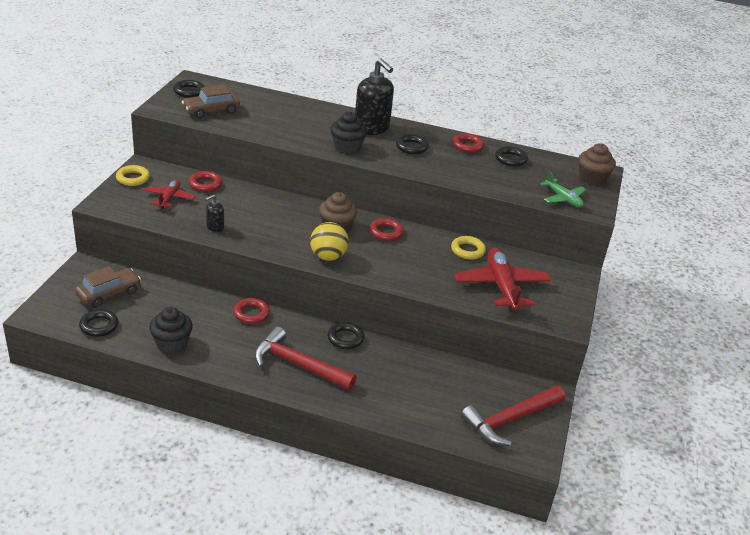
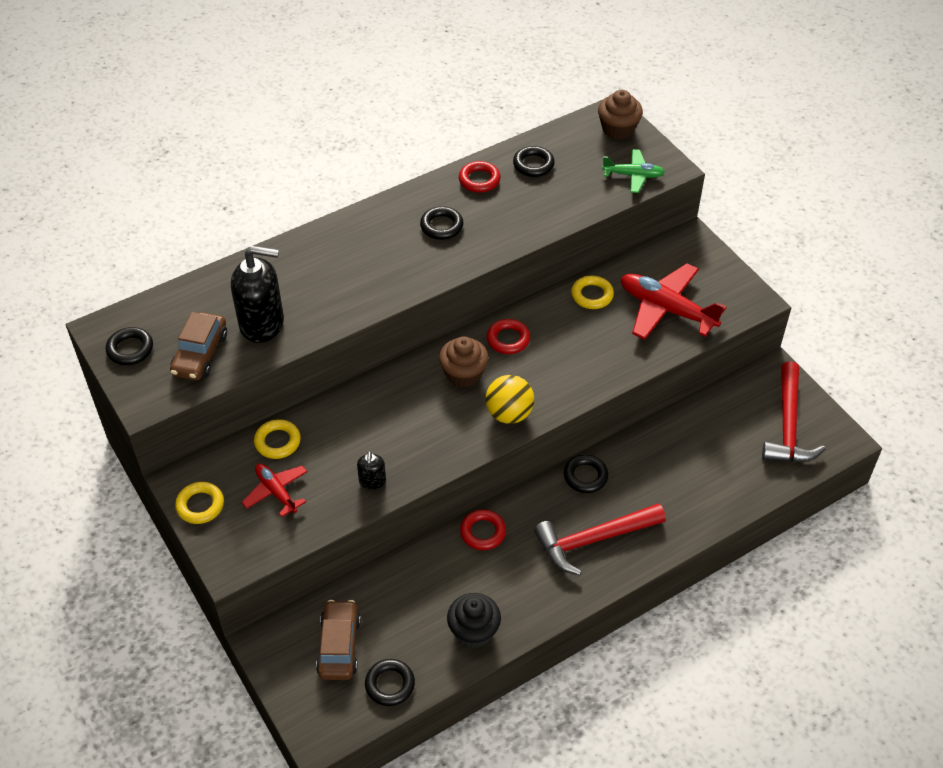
camera: 45 degrees left, 15 degrees up
(205, 184) = (277, 442): red ring -> yellow ring
(347, 147) = (393, 279): black cupcake -> none
(372, 128) = (373, 234): black soap dispenser -> black soap dispenser (262, 323)

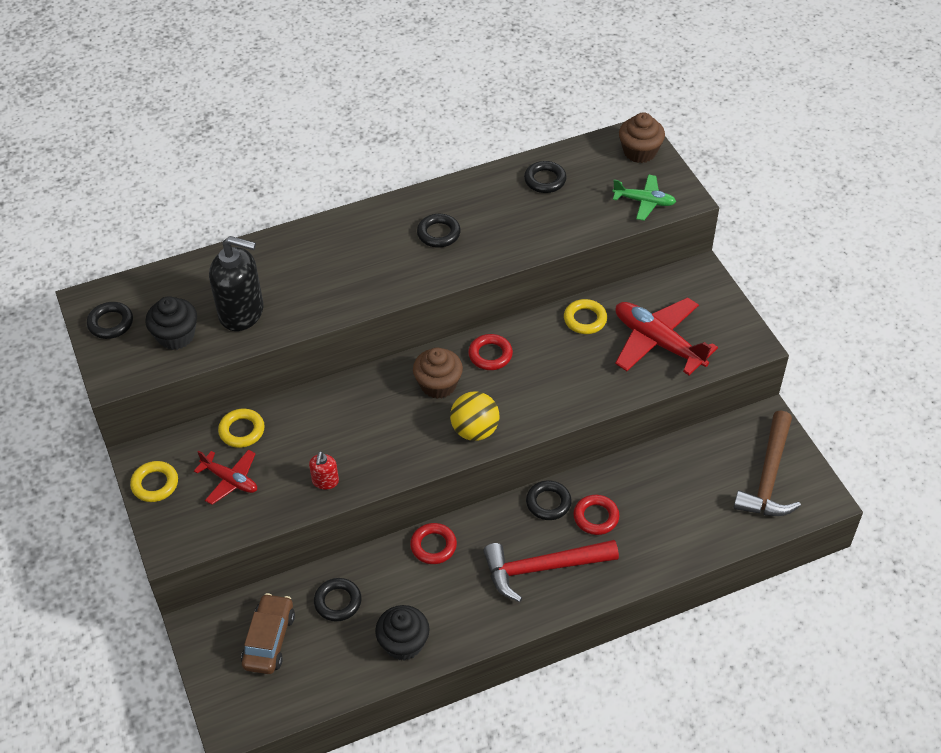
camera: 10 degrees right, 0 degrees up
(200, 354) = (176, 336): brown car -> black cupcake
(276, 492) = (230, 480): red plane -> red plane turned 150 degrees clockwise
(372, 481) = (325, 481): black soap dispenser -> red soap dispenser
(390, 684) = (310, 685): black ring -> black ring (338, 602)
(479, 180) = (487, 190): red ring -> red ring (596, 517)
(788, 426) = (768, 477): red hammer -> brown hammer

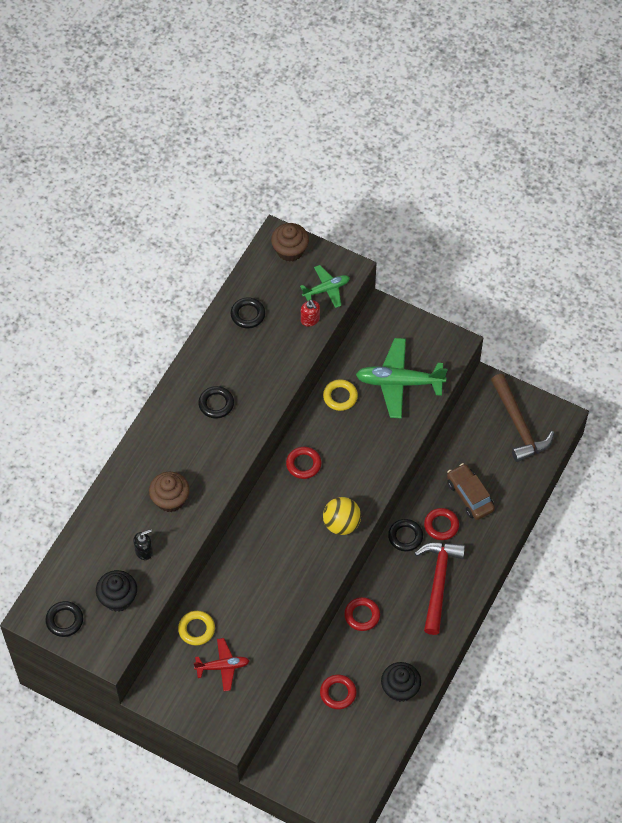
camera: 40 degrees left, 10 degrees up
(155, 484) = (177, 704): yellow ring -> none
(242, 312) = (144, 551): black soap dispenser -> black soap dispenser, size x0.47
(269, 640) = (319, 747): brown car -> brown car (470, 496)
(325, 481) = (282, 624): red soap dispenser -> red soap dispenser (310, 320)
(338, 602) = (338, 693): black ring -> red ring
(438, 385) = (290, 508): brown cupcake -> brown cupcake (170, 499)
(542, 568) = (438, 582): red hammer -> red hammer turned 150 degrees clockwise
(658, 342) = (399, 382): red plane -> green plane

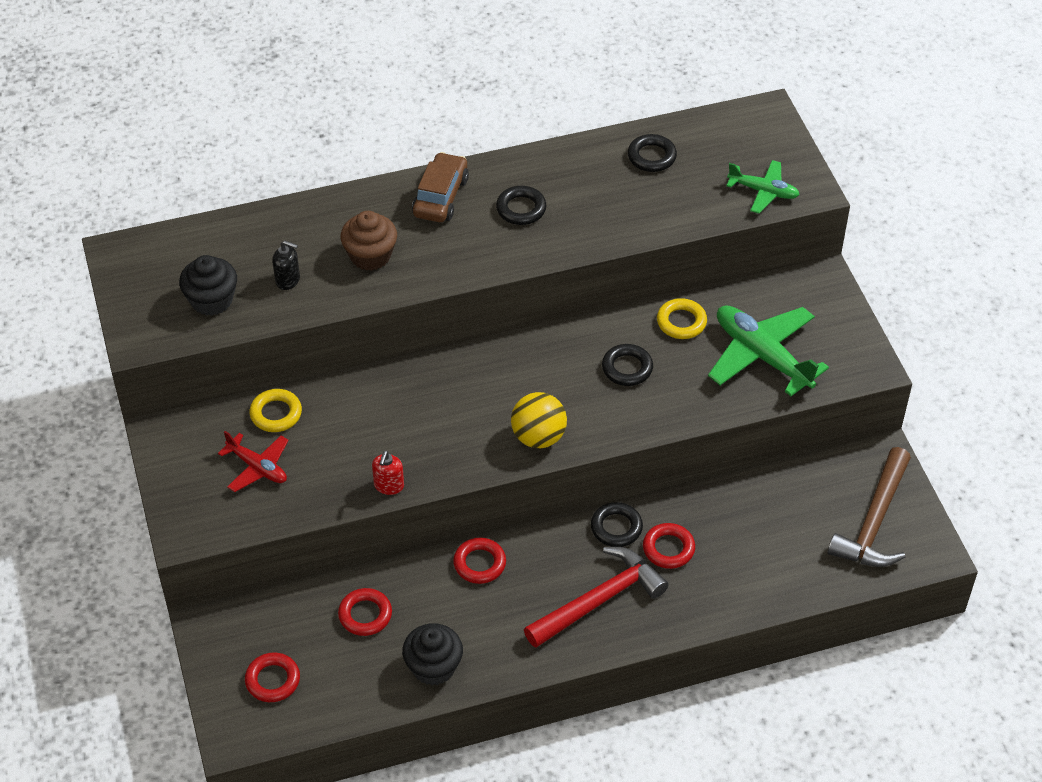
camera: 45 degrees right, 10 degrees down
(64, 620) = (140, 280): black ring -> black ring (627, 368)
(290, 250) = (767, 132): brown cupcake -> none
(303, 464) = (567, 353): red ring -> red ring (272, 680)
(310, 320) = (712, 206): red soap dispenser -> red soap dispenser (388, 486)
(470, 496) = (735, 546): brown car -> brown car (440, 197)

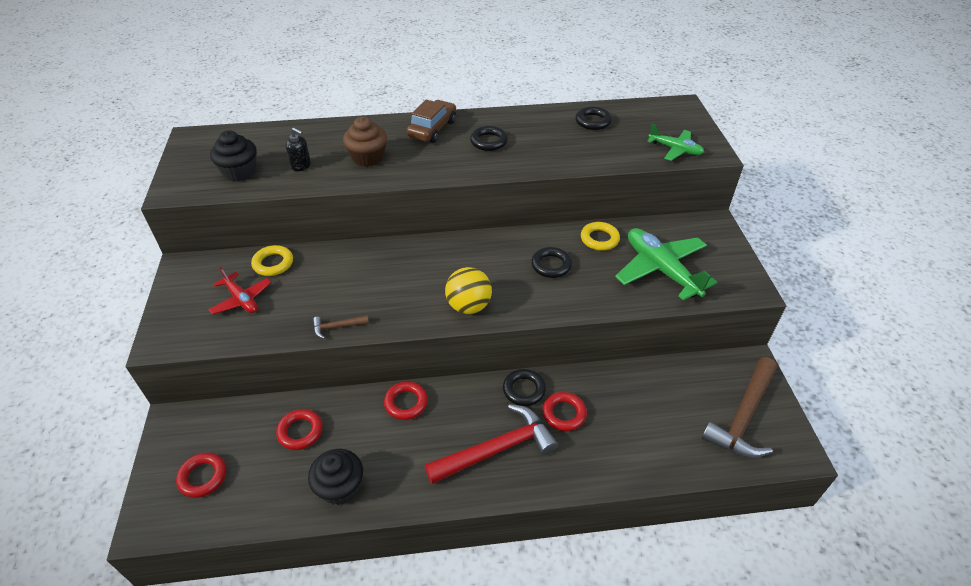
camera: 10 degrees right, 5 degrees down
(388, 486) = (337, 327): red soap dispenser -> brown hammer

